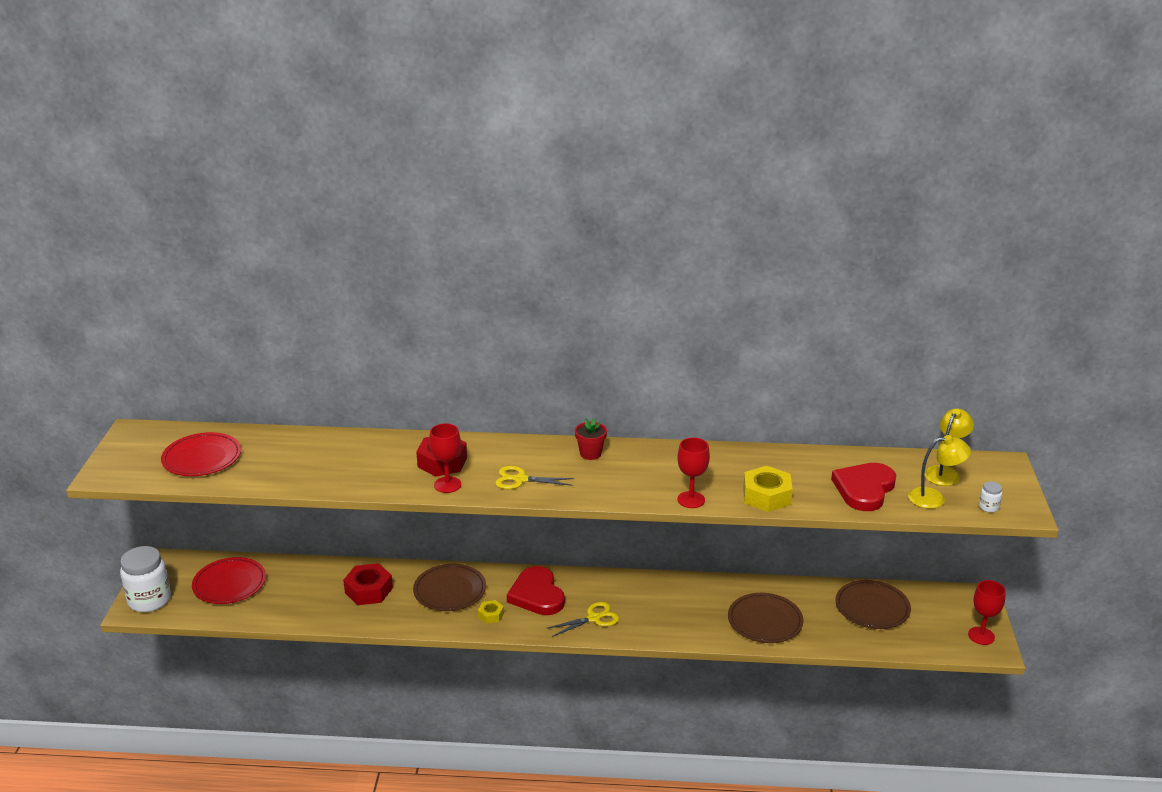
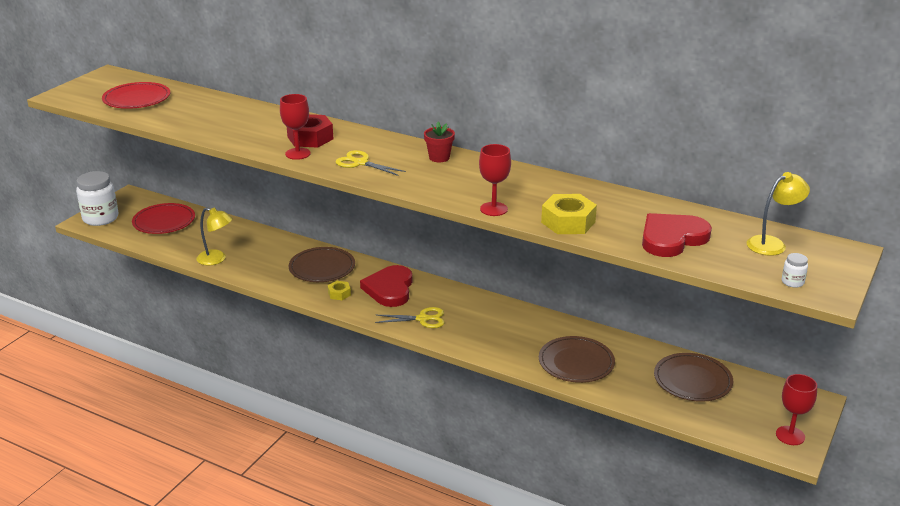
camera: 25 degrees right, 0 degrees up
(368, 590) = (260, 252): red nut -> none
(934, 498) = (739, 261): yellow lamp -> yellow lamp (216, 259)

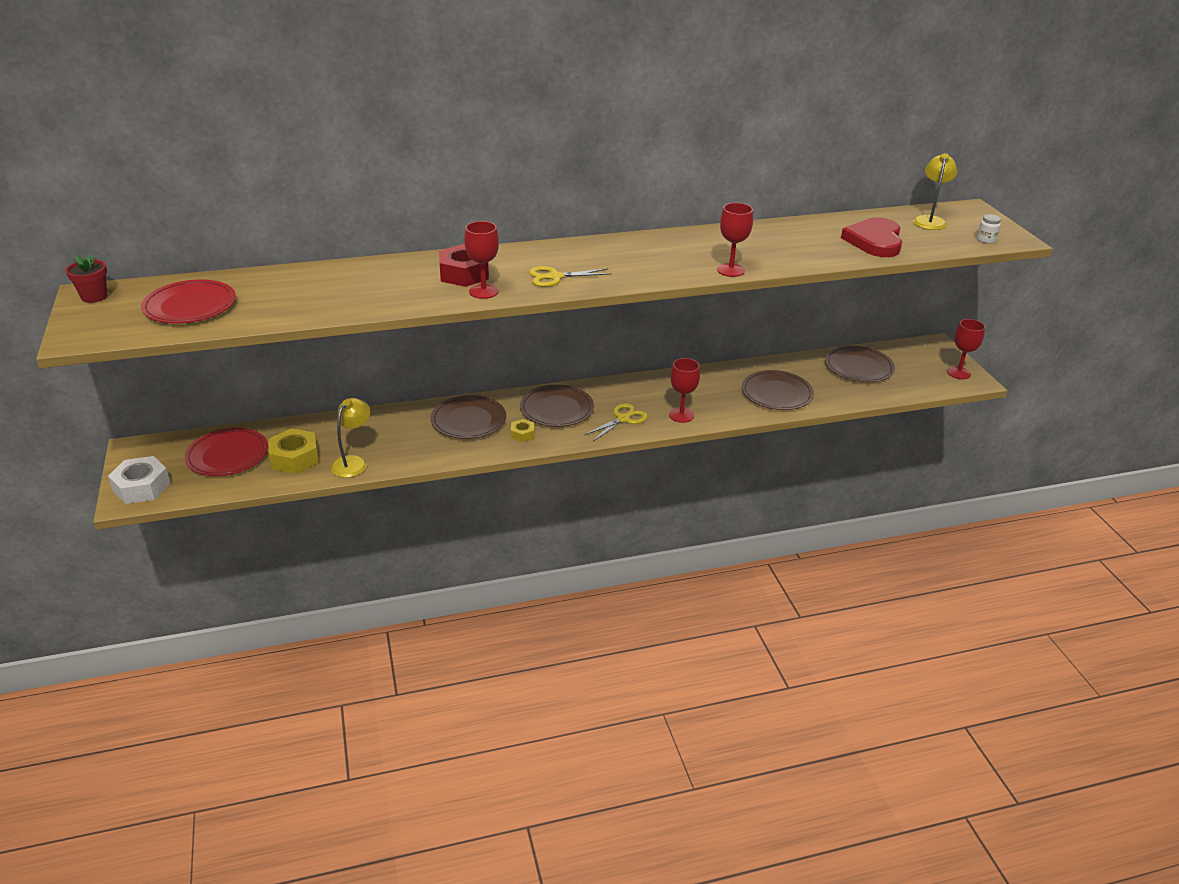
camera: 45 degrees left, 5 degrees up
(100, 218) = (141, 487): white jar -> white nut
(216, 259) = (353, 462): yellow lamp -> yellow lamp turned 45 degrees counterclockwise
(389, 289) = (557, 409): red heart -> brown plate
(439, 157) = (608, 248): red flower pot -> red flower pot (94, 297)
(469, 338) = (681, 415): none -> red goblet
(568, 222) = (796, 258): yellow nut -> yellow nut (295, 458)

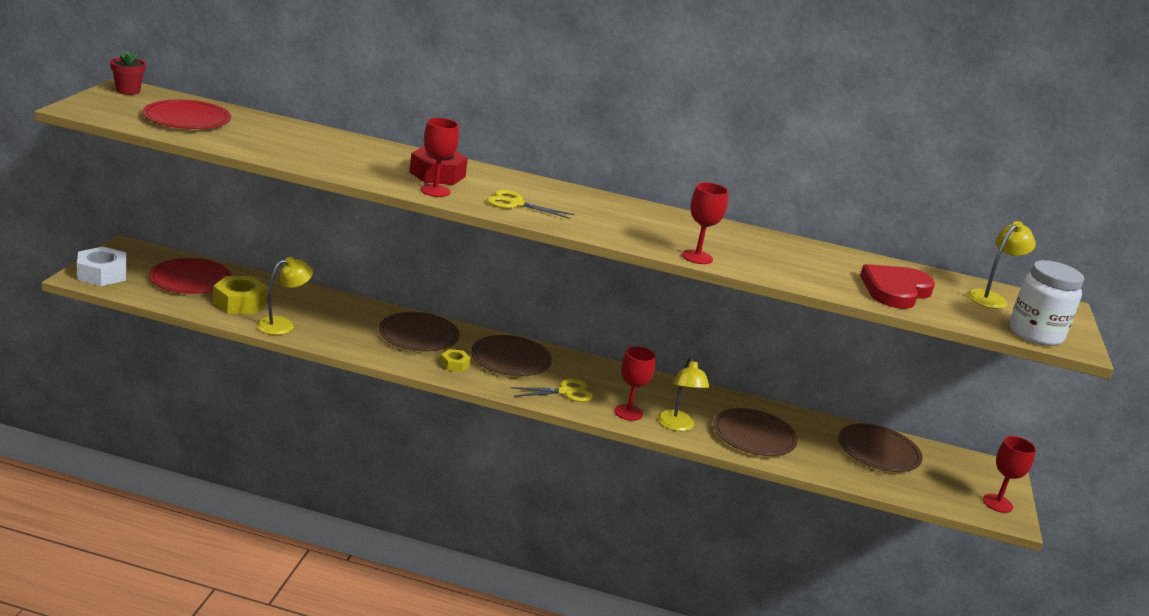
camera: 25 degrees right, 10 degrees down
(723, 410) = (677, 426): none -> yellow lamp
(986, 240) = (1035, 334): white jar -> white jar, size x2.36

